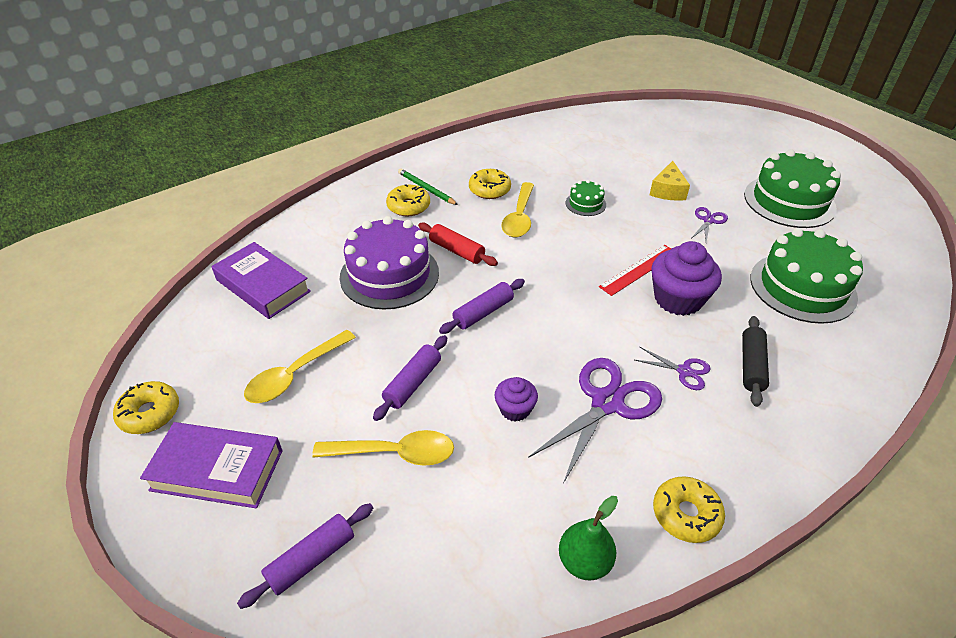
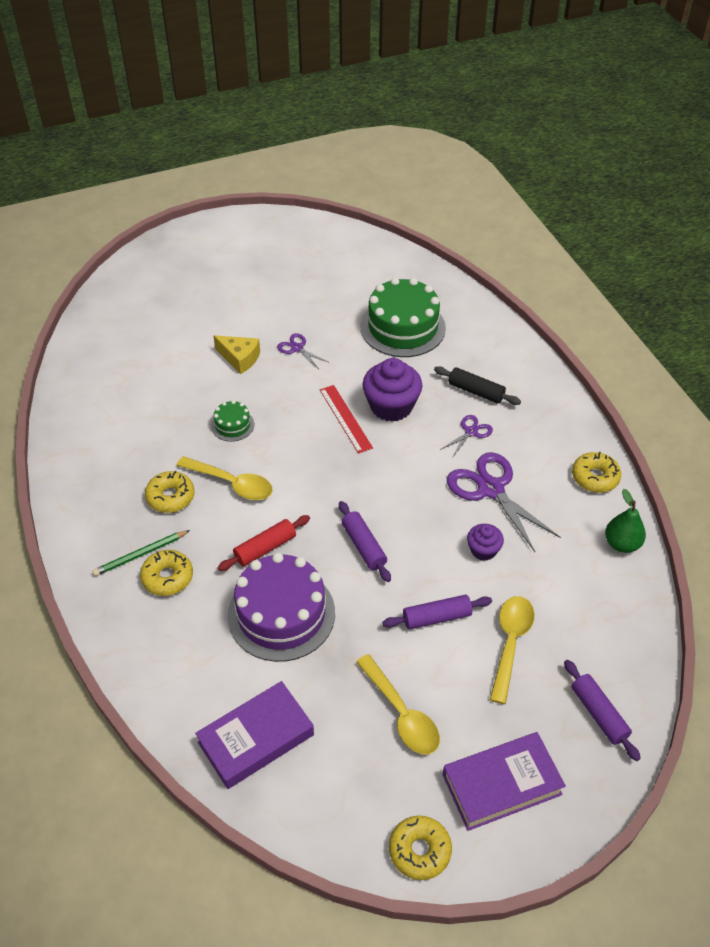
camera: 75 degrees left, 5 degrees up
(217, 470) = (501, 784): purple book -> purple book turned 45 degrees clockwise
(413, 383) = (436, 617): purple rolling pin -> purple rolling pin turned 60 degrees counterclockwise
(789, 201) = (293, 287): green cake -> none

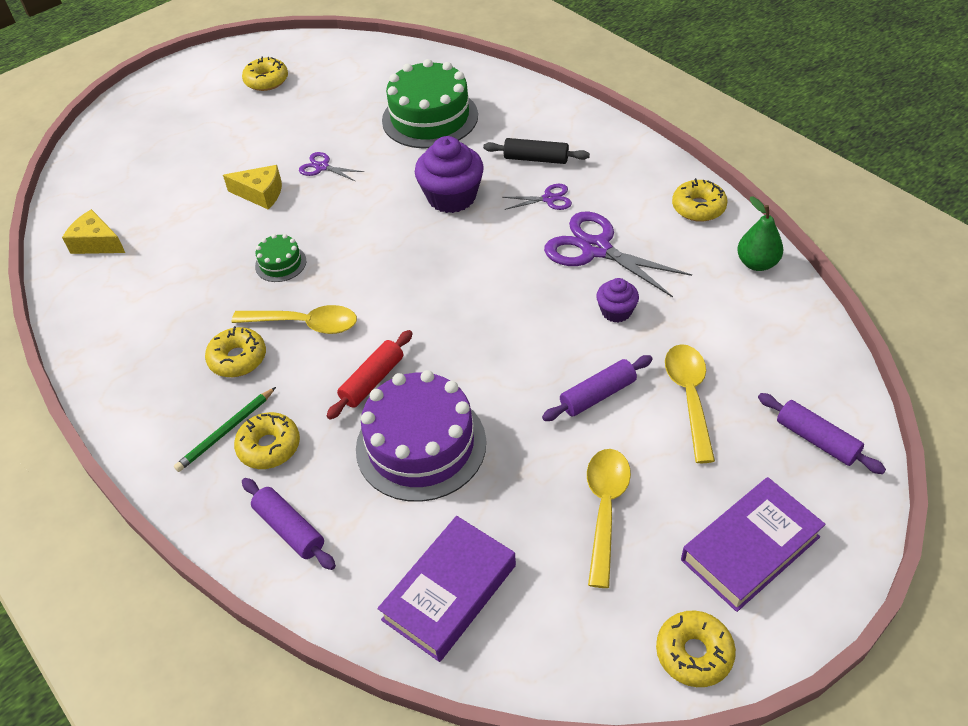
camera: 15 degrees left, 0 degrees up
(99, 365) = (97, 243): none -> yellow cheese
(282, 254) = (266, 81): none -> yellow donut
(345, 418) = (406, 222): red ruler -> none
(363, 546) = (484, 346): purple rolling pin -> purple rolling pin (289, 529)
(401, 713) = (605, 509): yellow spoon -> yellow spoon turned 120 degrees counterclockwise
(471, 432) = (549, 199): purple scissors -> purple scissors turned 60 degrees clockwise

